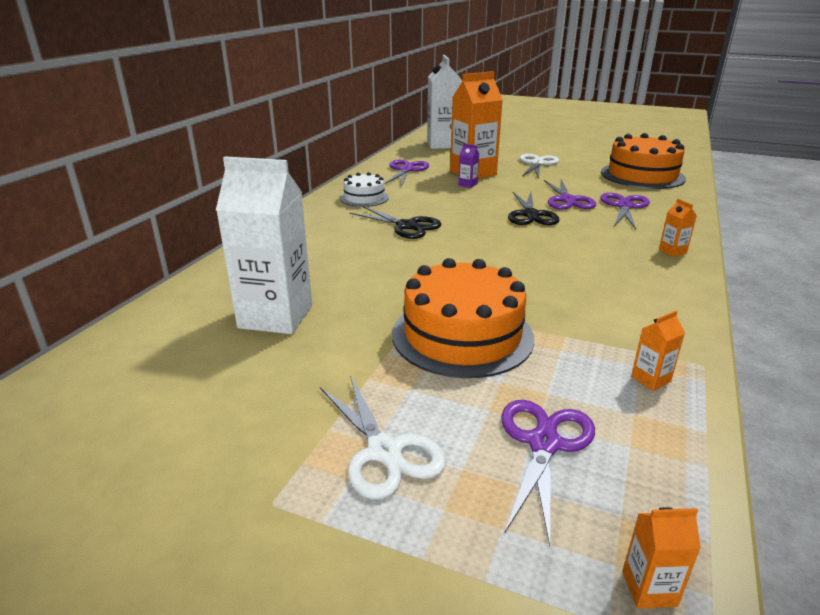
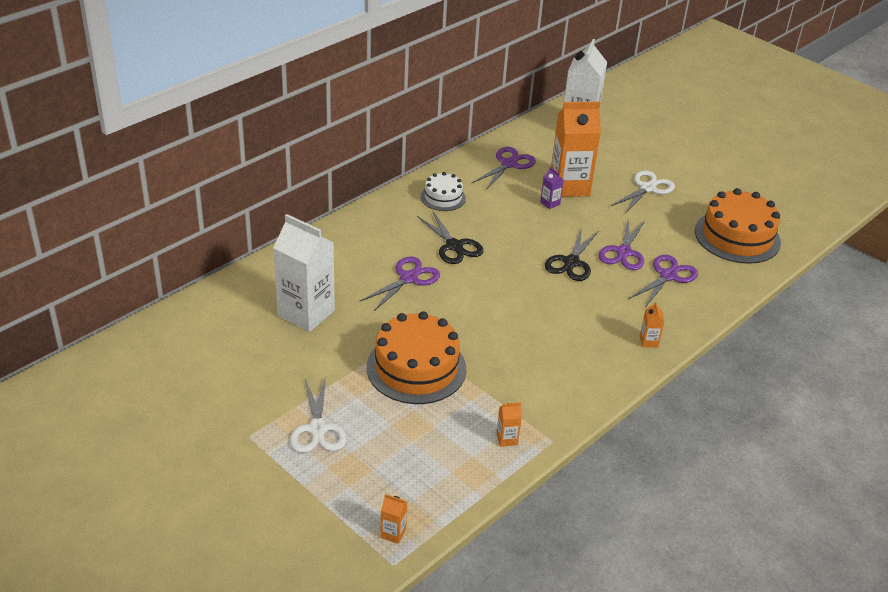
camera: 20 degrees right, 10 degrees up
(543, 443) = (405, 454): purple scissors -> purple scissors (409, 278)

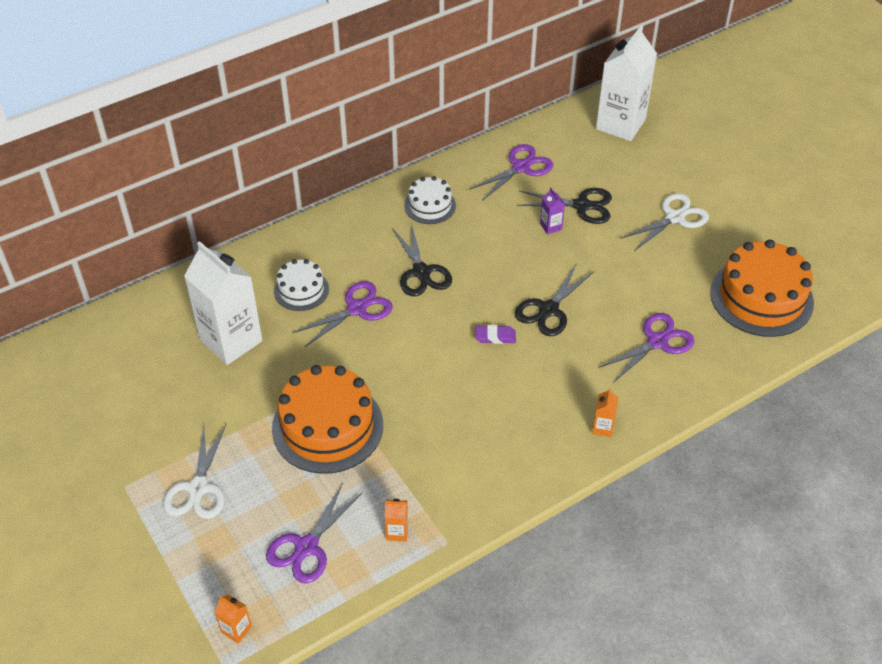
camera: 15 degrees right, 10 degrees up
(354, 269) = (301, 290): none -> white cake
(534, 286) = (495, 337): none -> purple eraser
(569, 186) = (581, 206): orange carton -> black scissors
(623, 252) = (615, 303): purple scissors -> purple scissors (306, 547)

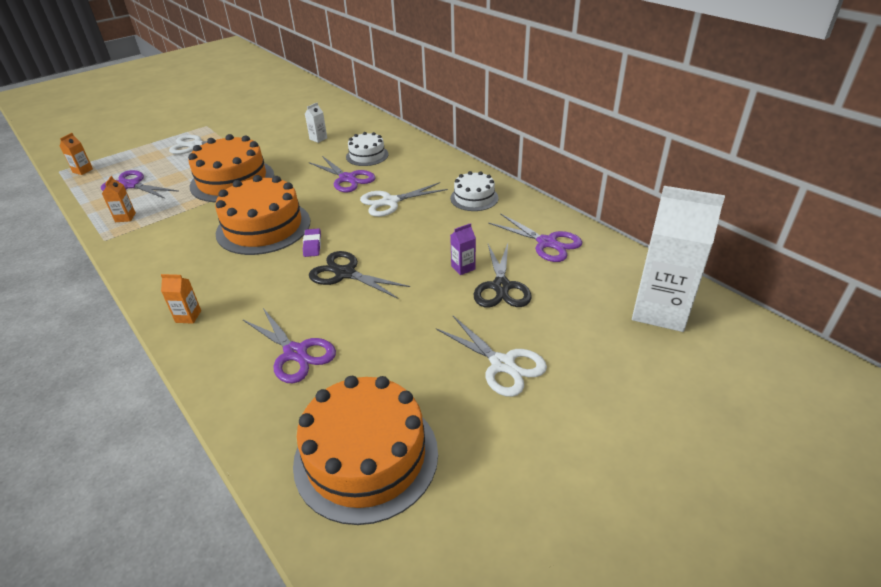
camera: 85 degrees right, 10 degrees down
(231, 340) = (318, 138): white carton -> white carton, size x0.40
(421, 272) = (390, 202): black scissors -> white scissors
(450, 382) = (263, 227): none -> orange cake

